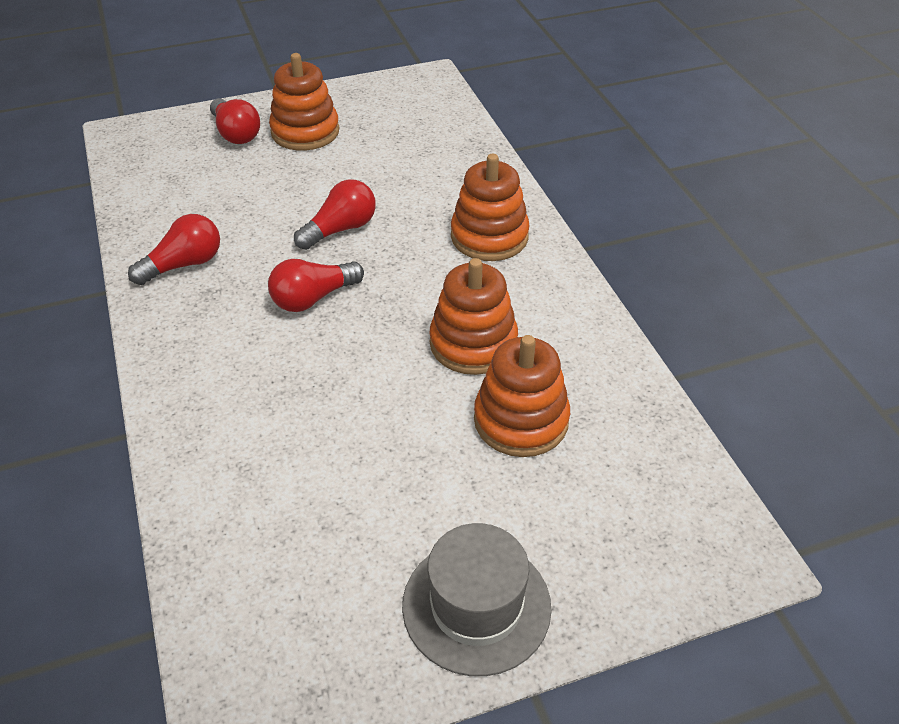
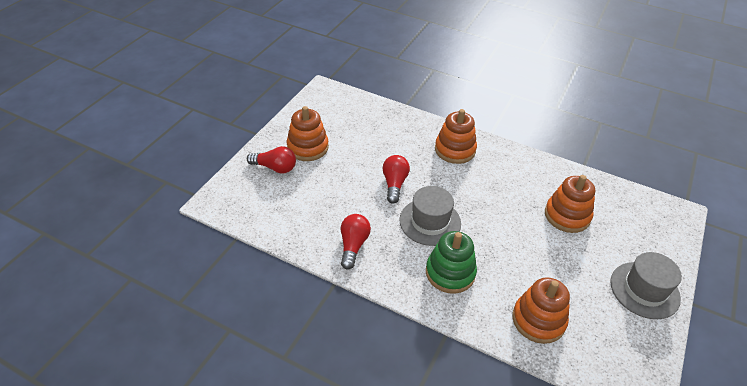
camera: 45 degrees left, 0 degrees up
(240, 371) = (450, 273): none -> green stacking toy
(313, 298) = (430, 221): red light bulb -> grey hat
(473, 343) = (512, 198): orange stacking toy -> orange stacking toy (538, 320)

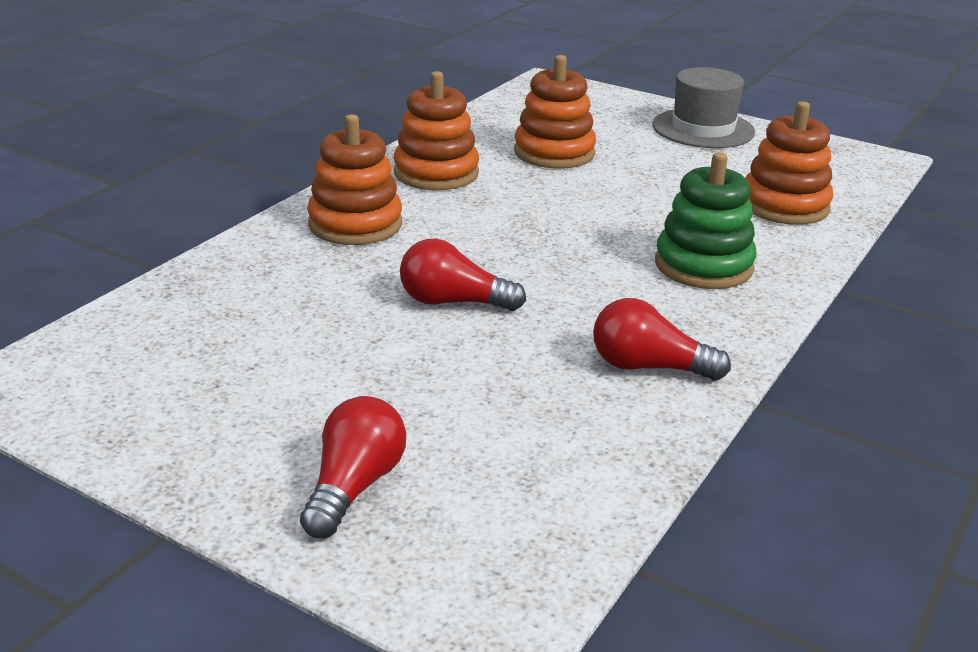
camera: 85 degrees left, 15 degrees down
(307, 147) = (279, 423): orange stacking toy -> orange stacking toy (436, 173)
(430, 221) = (571, 272): grey hat -> none

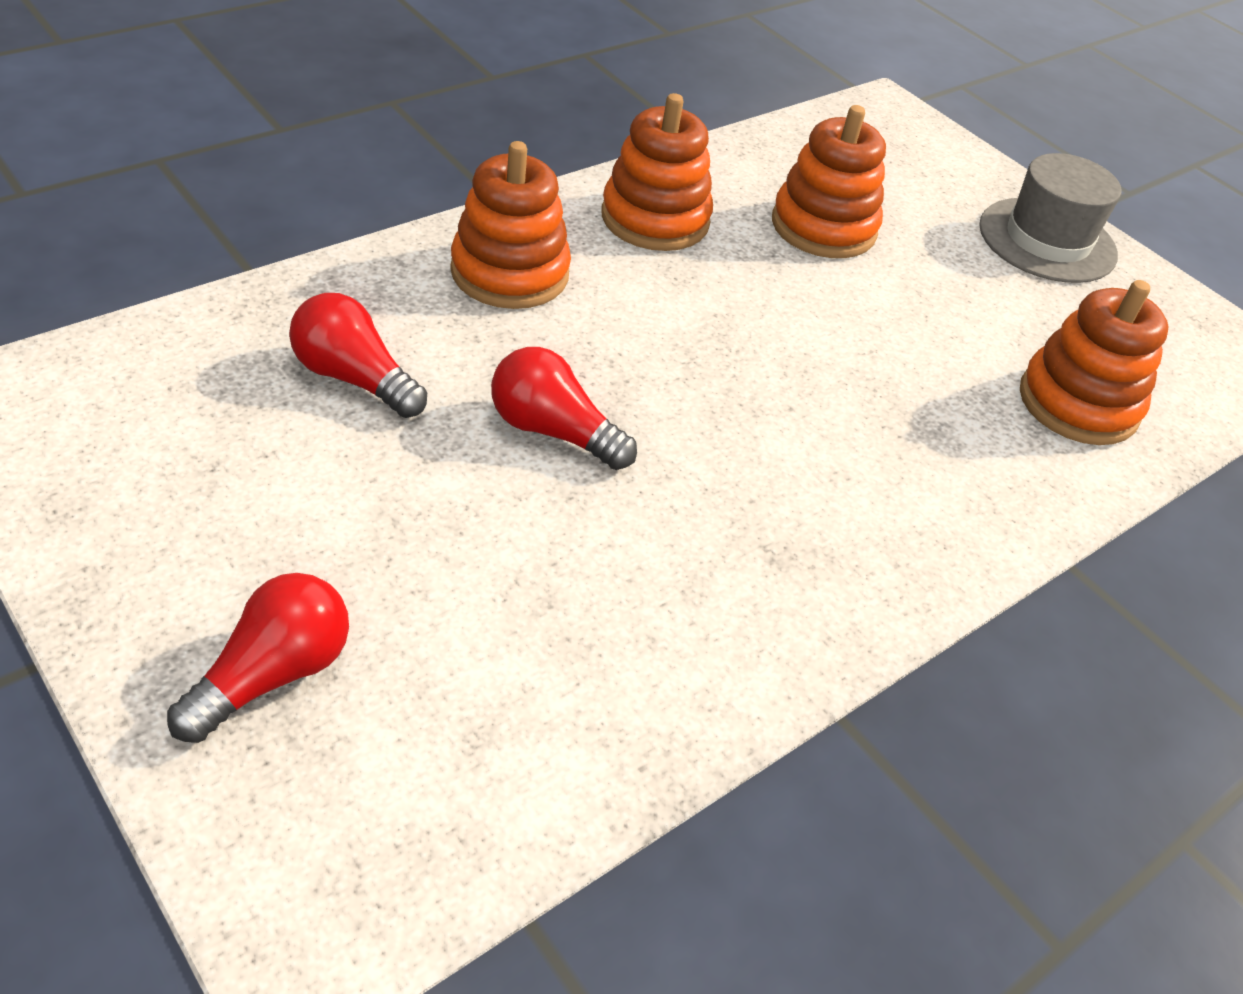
camera: 15 degrees right, 15 degrees up
(648, 367) = (731, 614): red light bulb -> red light bulb (354, 378)
(703, 266) = (905, 471): green stacking toy -> none

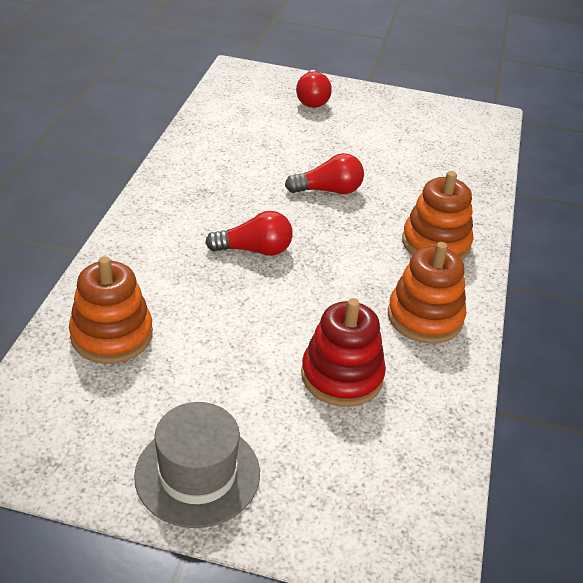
camera: 145 degrees right, 5 degrees down
(354, 378) = (415, 172): red light bulb -> red light bulb (254, 250)
(823, 227) = (342, 376): orange stacking toy -> red stacking toy

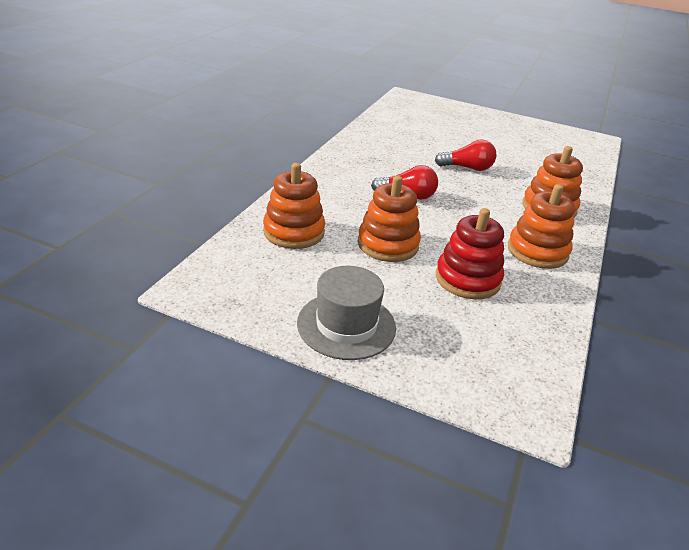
camera: 10 degrees right, 5 degrees down
(237, 336) = (388, 244): none -> orange stacking toy
(312, 99) = (460, 116): red light bulb -> none

